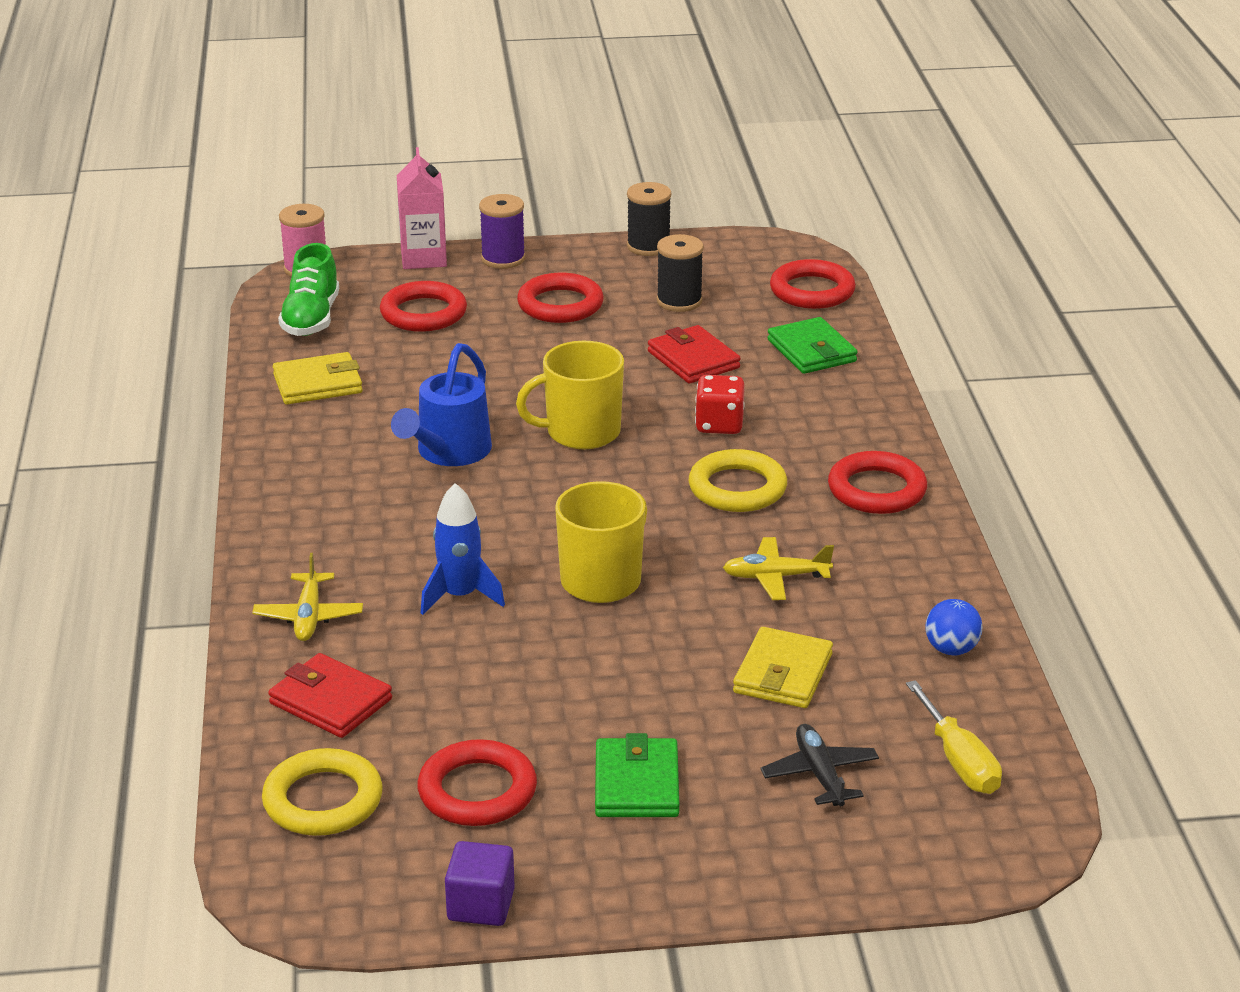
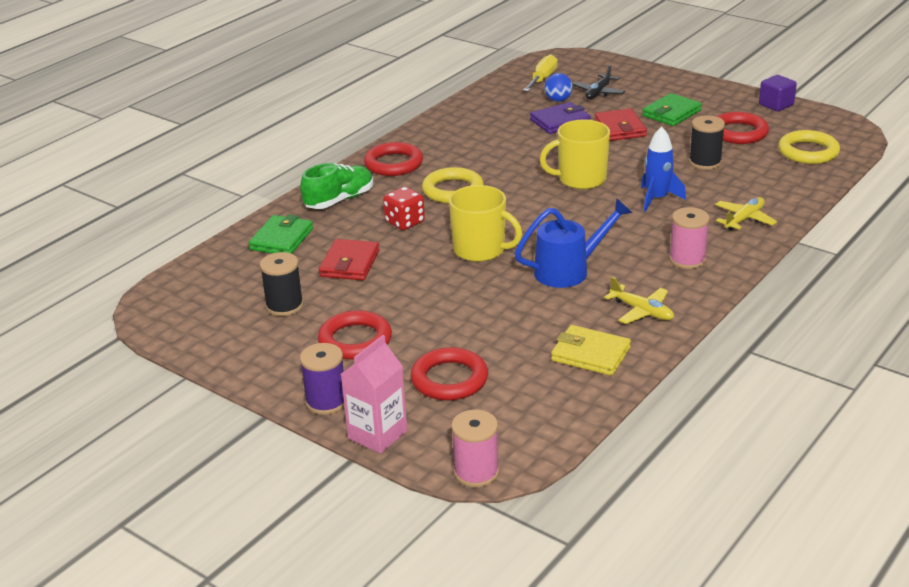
camera: 135 degrees left, 0 degrees up
(311, 319) = (531, 415): green shoe -> green shoe (339, 200)
(325, 525) = (687, 260): none -> pink spool
(330, 701) = (769, 182): red wallet -> red wallet (620, 128)
(648, 246) = (220, 360): black spool -> black spool (705, 162)
(775, 577) = (503, 151): yellow plane -> yellow plane (642, 311)
(782, 674) = (560, 121): yellow wallet -> purple wallet
(812, 291) = (203, 275): red ring -> none
(951, 649) = (481, 105): blue ball -> blue ball (558, 100)

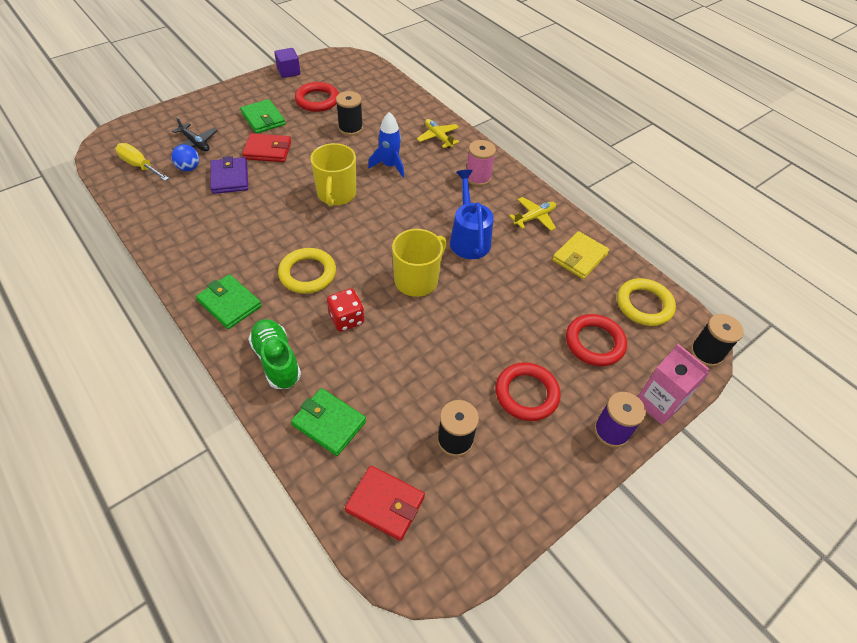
camera: 80 degrees left, 20 degrees up
(349, 264) = (400, 374): red wallet -> red wallet (385, 504)
(393, 164) = (229, 303): red ring -> green wallet
(476, 472) = (706, 353): pink spool -> black spool
(808, 152) = (365, 83): yellow ring -> yellow ring (644, 305)

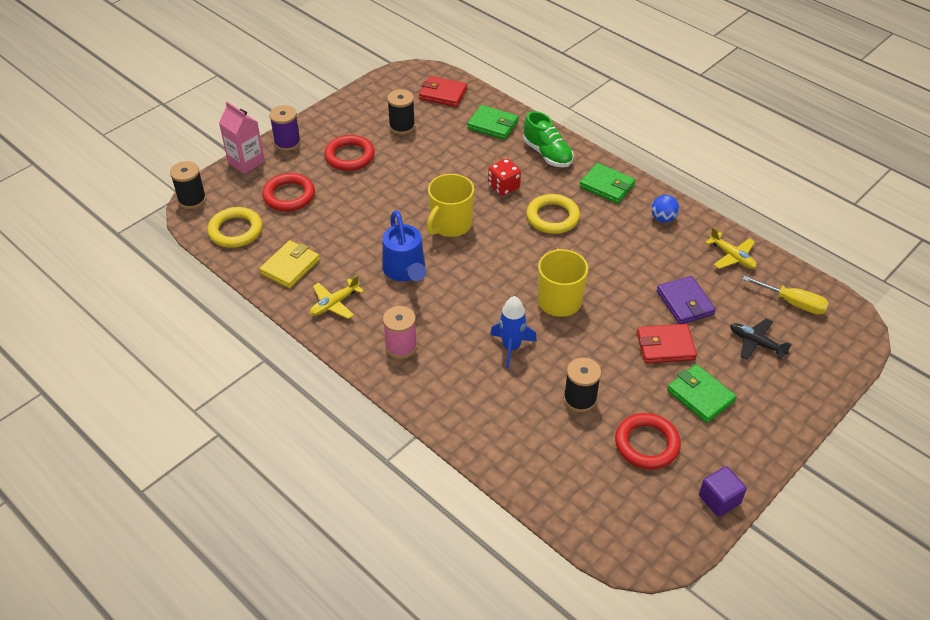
camera: 175 degrees right, 5 degrees down
(189, 168) = (738, 308): blue ball -> blue ball (663, 218)
(438, 137) = (460, 402): yellow plane -> yellow plane (732, 256)

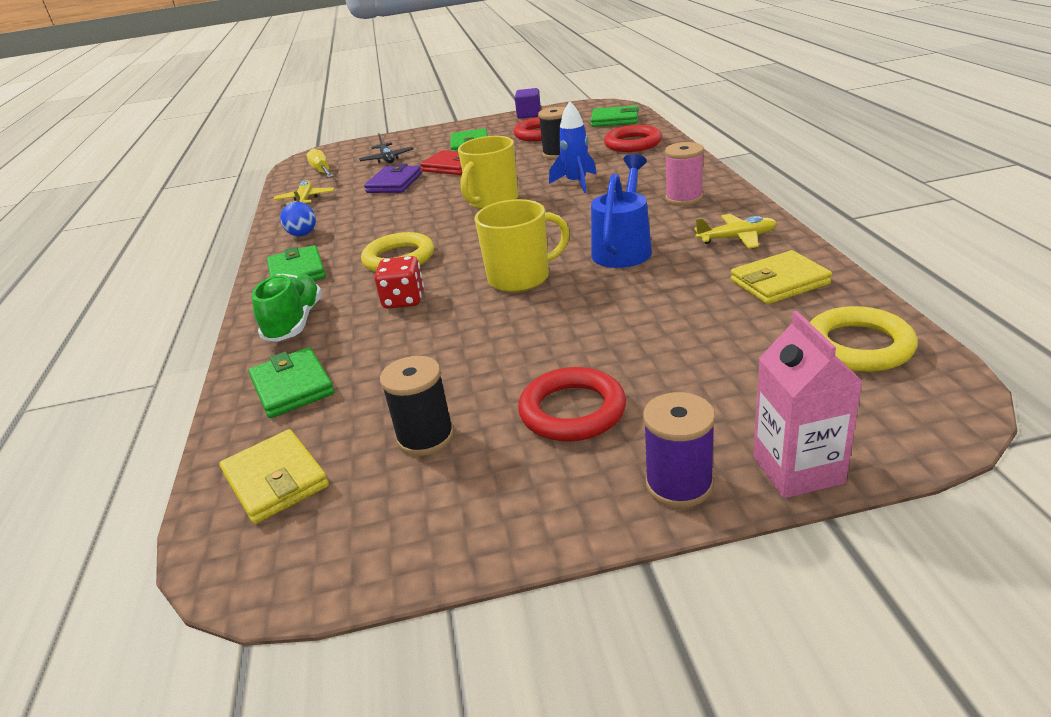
camera: 140 degrees left, 15 degrees down
(192, 199) = (949, 424): black spool -> none
(289, 195) = (732, 375): red ring -> red ring (633, 143)
(443, 94) = (276, 480): red wallet -> yellow wallet
(588, 505) = (615, 120): none -> green wallet

